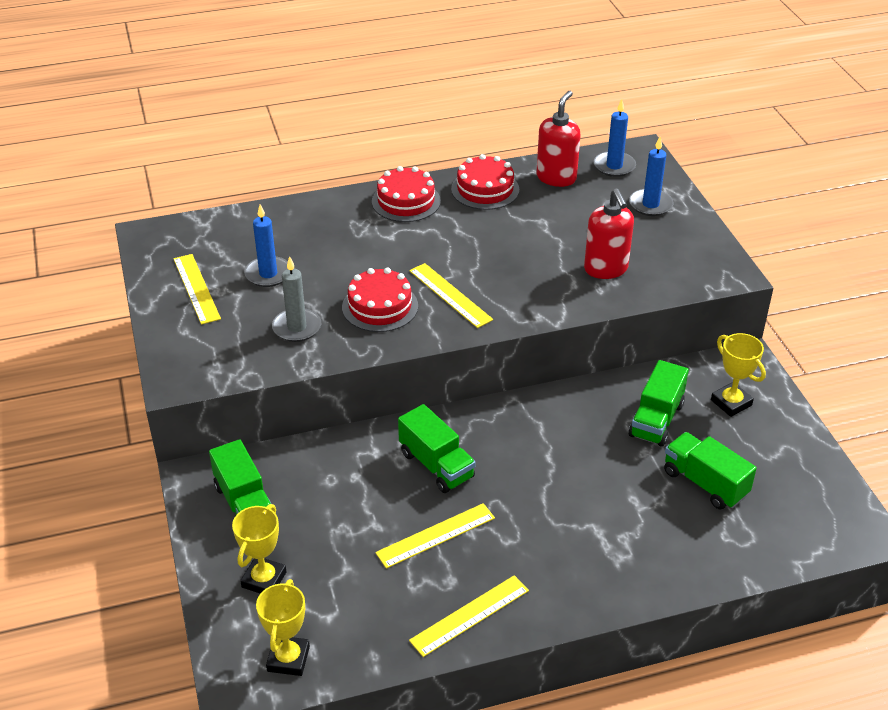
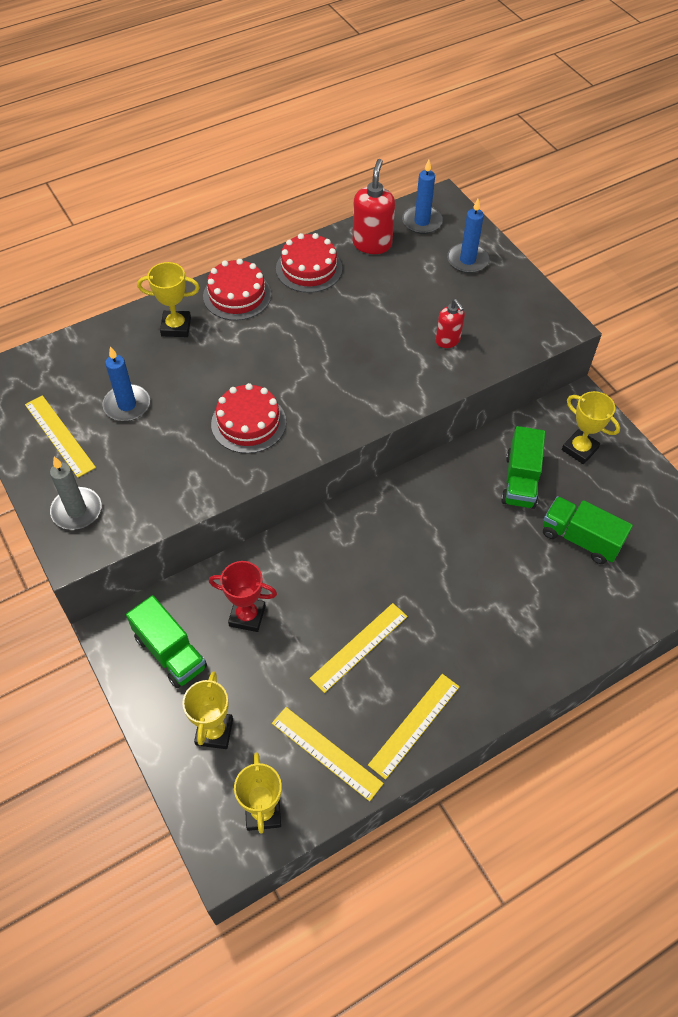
camera: 15 degrees left, 15 degrees up
(297, 327) = (175, 463): grey candle -> grey candle (77, 510)
(331, 487) = (247, 616): none -> red trophy
(337, 218) = (176, 327): none -> yellow trophy
(436, 465) = (338, 570): green truck -> none
(450, 295) = (312, 397): yellow ruler -> yellow ruler (326, 753)
(606, 269) = (448, 340): red soap dispenser -> red soap dispenser, size x0.62

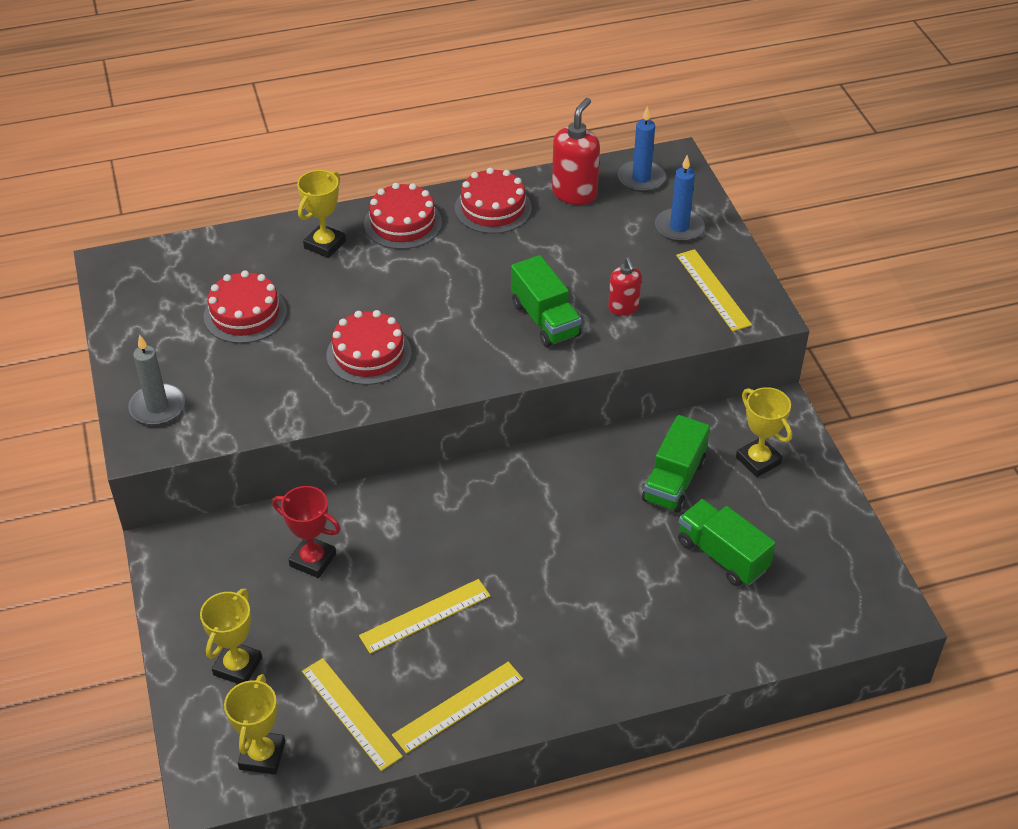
camera: 15 degrees right, 10 degrees down
(59, 435) = (165, 331): yellow ruler -> yellow ruler (713, 289)
(127, 405) = (245, 314): blue candle -> red cake
(170, 652) = (218, 579): green truck -> green truck (545, 319)
(176, 327) = (325, 244): yellow trophy -> yellow trophy turned 75 degrees counterclockwise

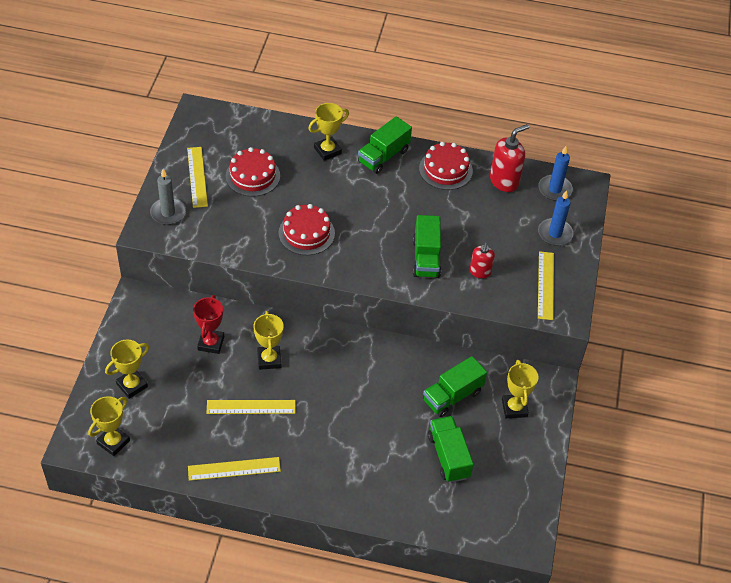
camera: 25 degrees right, 5 degrees up
(313, 560) = (211, 343): red trophy -> red trophy turned 45 degrees clockwise
(351, 713) = (174, 442): yellow ruler -> yellow ruler (197, 177)
(402, 223) = (383, 156): red cake -> green truck
(407, 544) = (269, 359): none -> yellow trophy

